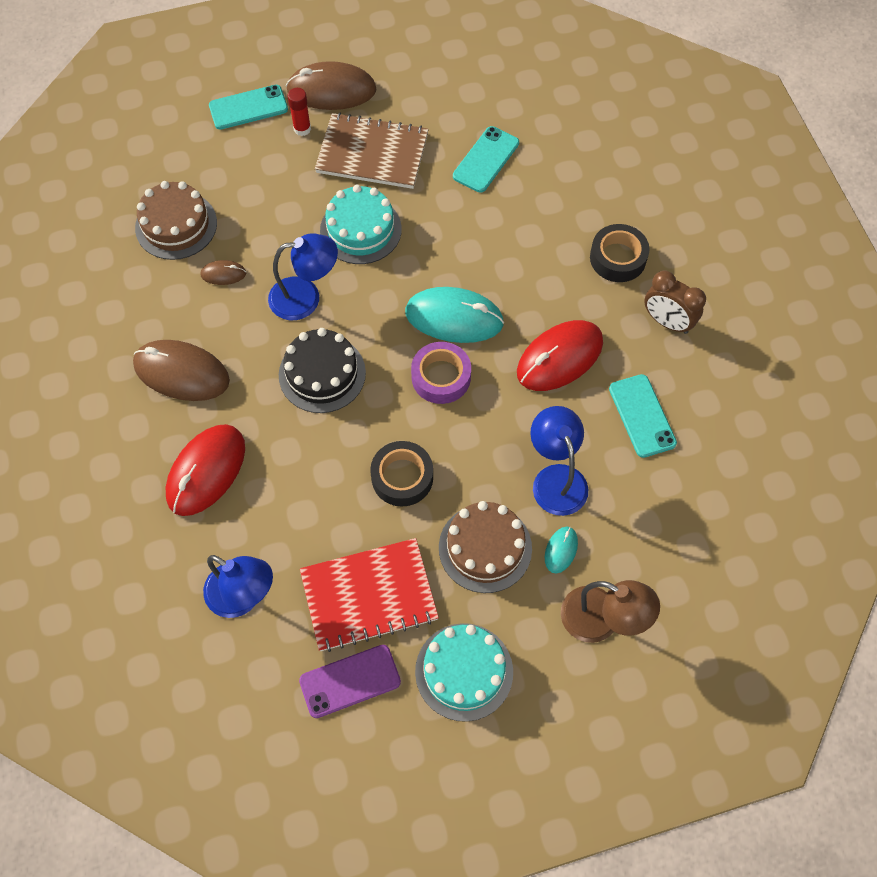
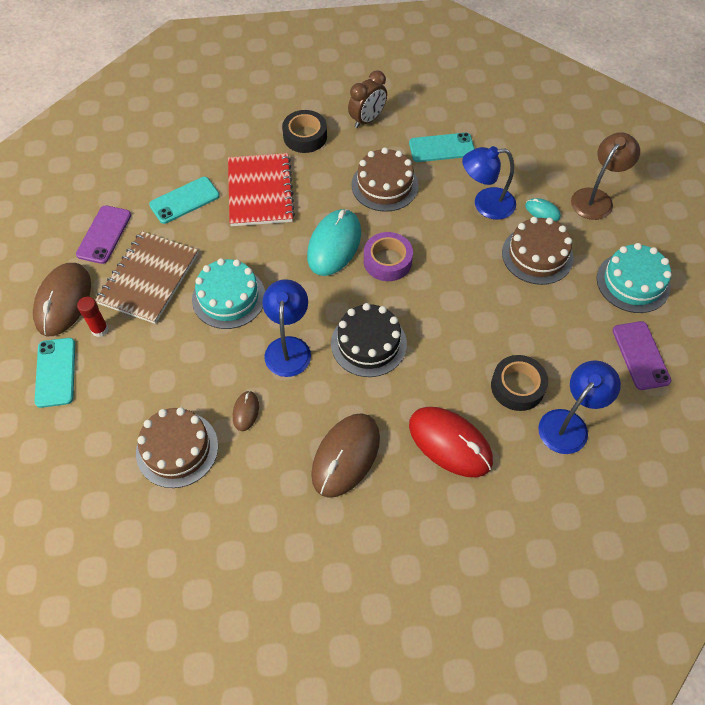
camera: 80 degrees left, 5 degrees down
(369, 596) = (572, 334): red notebook -> red notebook (260, 191)
(402, 477) = (473, 299): black tape -> black tape (517, 386)
(422, 100) = (104, 234): none -> purple phone
(486, 159) = (184, 200): turquoise phone -> turquoise phone turned 75 degrees counterclockwise
(559, 358) = (384, 185): red mouse -> brown cake

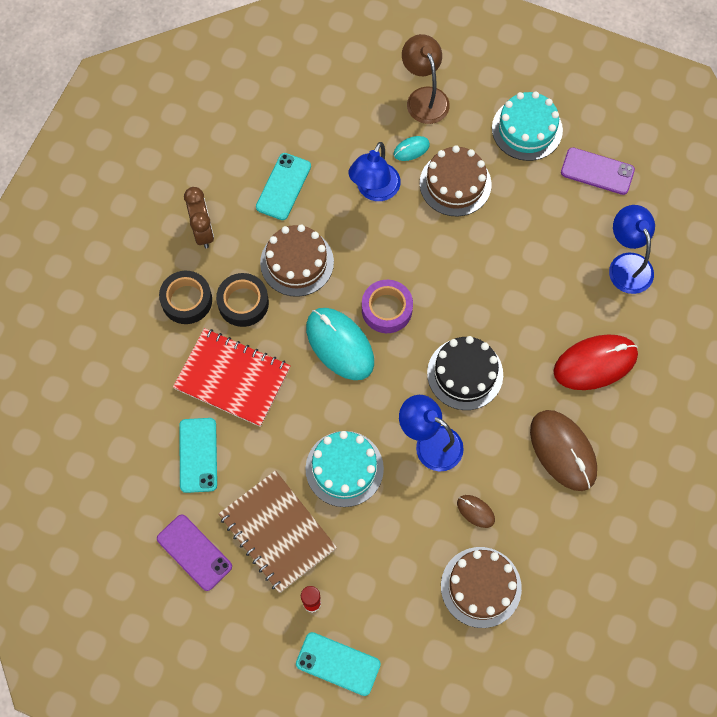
camera: 60 degrees left, 10 degrees up
(63, 301) = (256, 625): brown mouse -> none
(517, 386) = (573, 281): black tape -> black tape (243, 303)

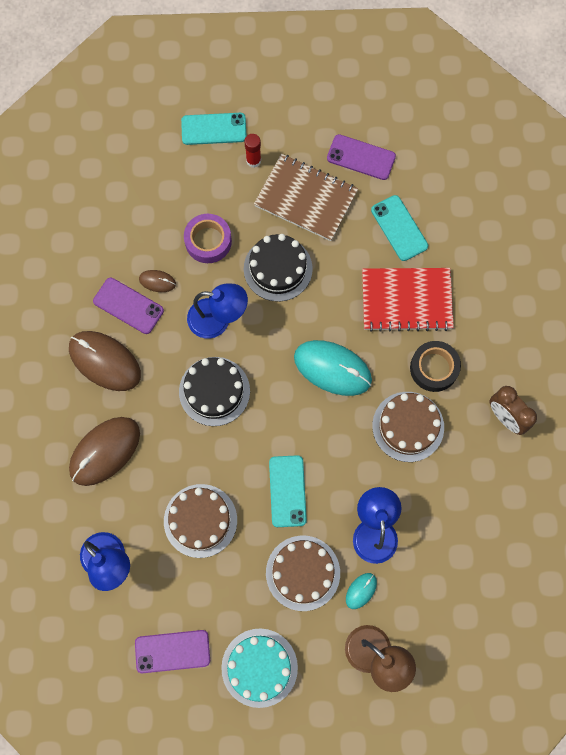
camera: 155 degrees right, 5 degrees up
(186, 300) = (482, 348): black tape -> none
(283, 186) = (459, 495): turquoise phone -> turquoise phone (287, 491)
(344, 468) = (278, 268): turquoise cake -> black cake
(387, 309) = (308, 418): purple tape -> purple tape (208, 241)
(481, 587) = (129, 227): brown cake -> brown cake (200, 520)
(516, 498) = (128, 306): none -> purple phone
(595, 363) = (105, 451): red mouse -> brown mouse

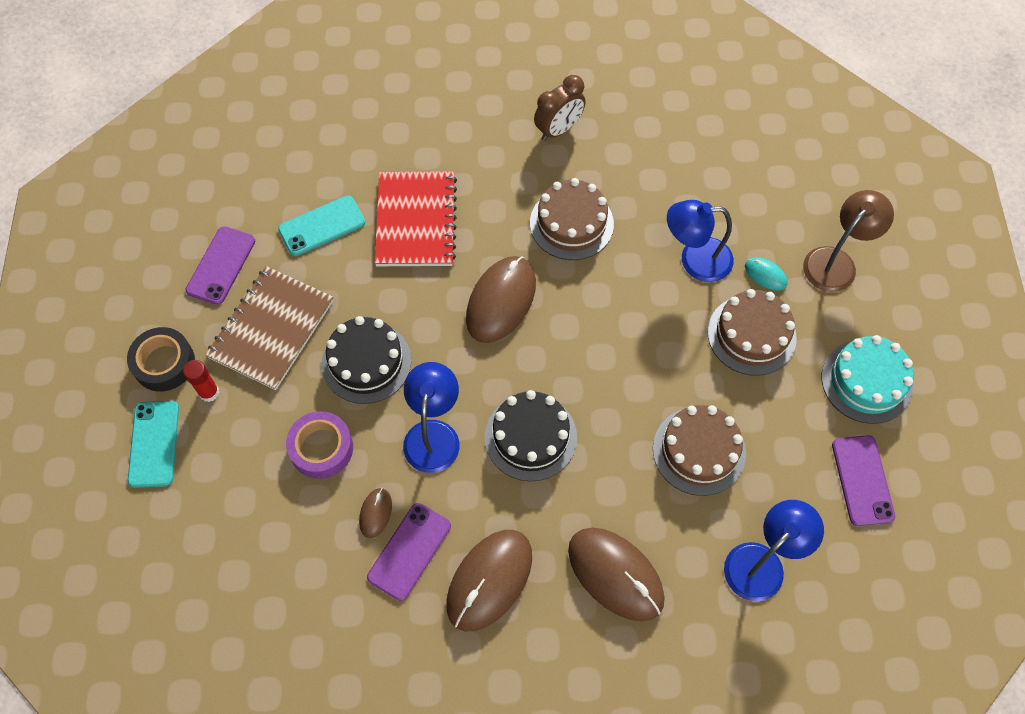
camera: 90 degrees left, 10 degrees down
(287, 491) = (655, 351): turquoise phone -> none
(332, 368) = (501, 301): turquoise mouse -> brown mouse
(434, 368) = (501, 196): black tape -> black tape (164, 363)

